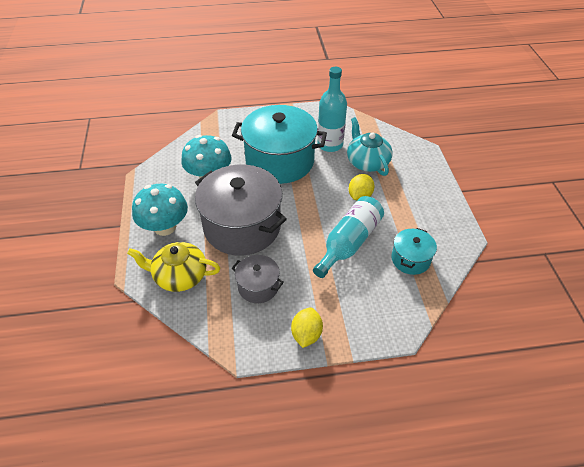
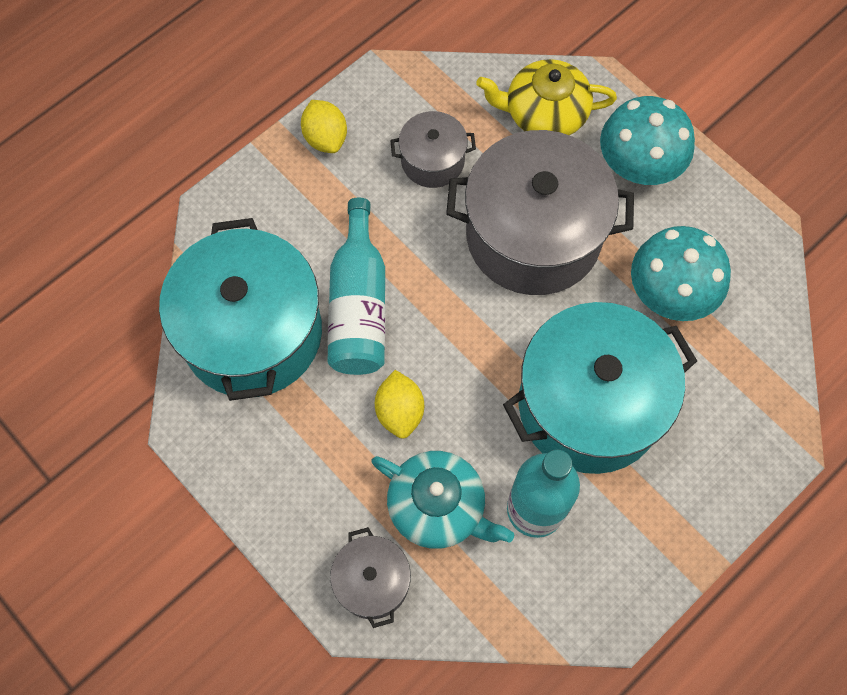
camera: 145 degrees right, 20 degrees up
(179, 276) = (544, 113): yellow teapot -> yellow teapot turned 150 degrees counterclockwise
(409, 155) = (372, 582): none -> grey pot
(410, 259) = (252, 333): turquoise pot -> turquoise pot, size x2.08

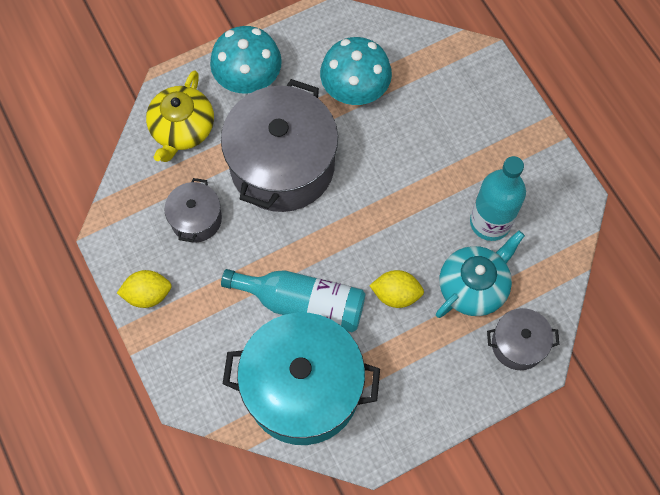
camera: 75 degrees left, 0 degrees up
(589, 405) = (423, 166): turquoise pot -> none

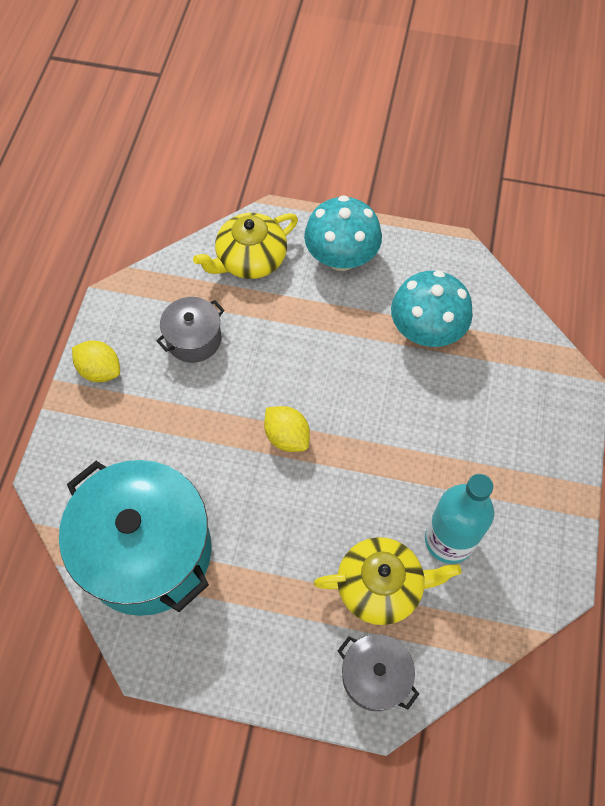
camera: 40 degrees right, 5 degrees down
(282, 165) = (305, 348): grey pot -> none
(302, 303) = (215, 477): turquoise bottle -> none
(396, 294) = (302, 535): yellow lemon -> yellow lemon (287, 437)
(473, 286) = (381, 586): turquoise teapot -> yellow teapot

